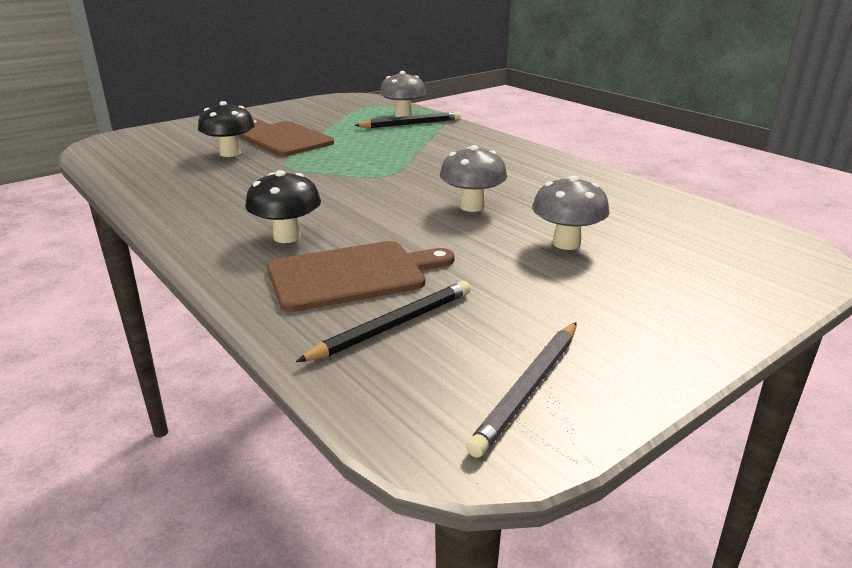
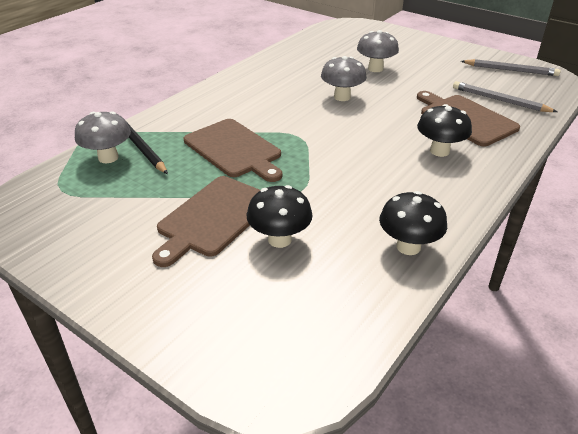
camera: 105 degrees left, 10 degrees up
(158, 191) = (408, 246): none -> black mushroom
(381, 150) = (234, 149): none -> brown cutting board
(393, 325) = (499, 100): black pencil -> grey pencil

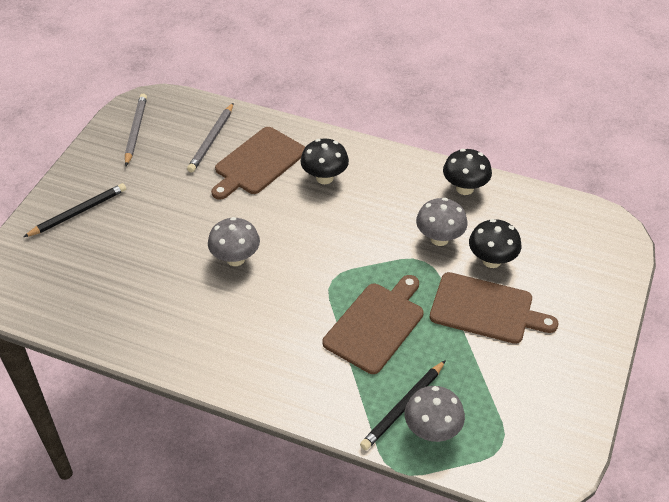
camera: 105 degrees left, 10 degrees up
(375, 69) = (153, 239): grey mushroom -> grey mushroom (439, 238)
(411, 47) = (78, 212): none -> black pencil

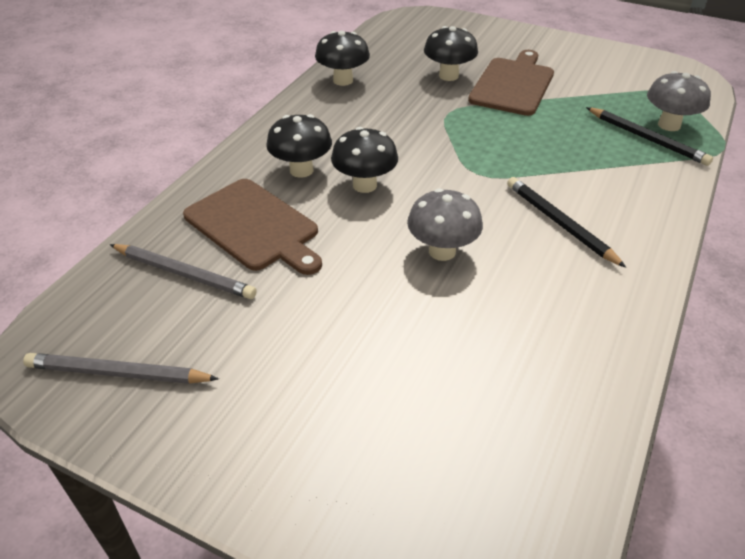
camera: 85 degrees left, 5 degrees down
(78, 212) = (319, 452): black pencil -> black pencil (559, 223)
(309, 213) = (364, 185): none -> black mushroom
(376, 325) = (542, 147): brown cutting board -> none
(439, 238) = (416, 101): grey mushroom -> none

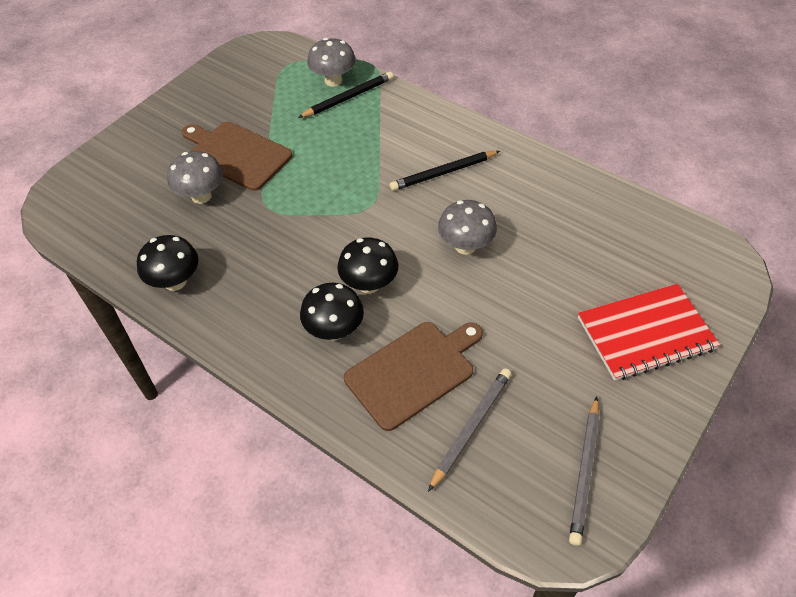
camera: 80 degrees left, 10 degrees up
(332, 443) = (645, 333): none -> red notebook
(448, 76) = (201, 196): black mushroom -> grey mushroom

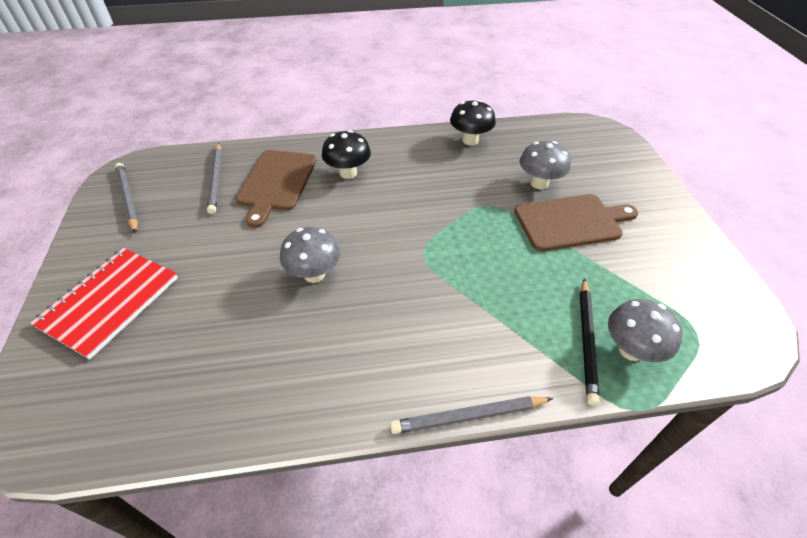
camera: 135 degrees right, 5 degrees down
(369, 284) = (357, 206): black mushroom -> none
(443, 173) = (400, 326): black pencil -> none
(458, 112) = (468, 416): none -> grey pencil

